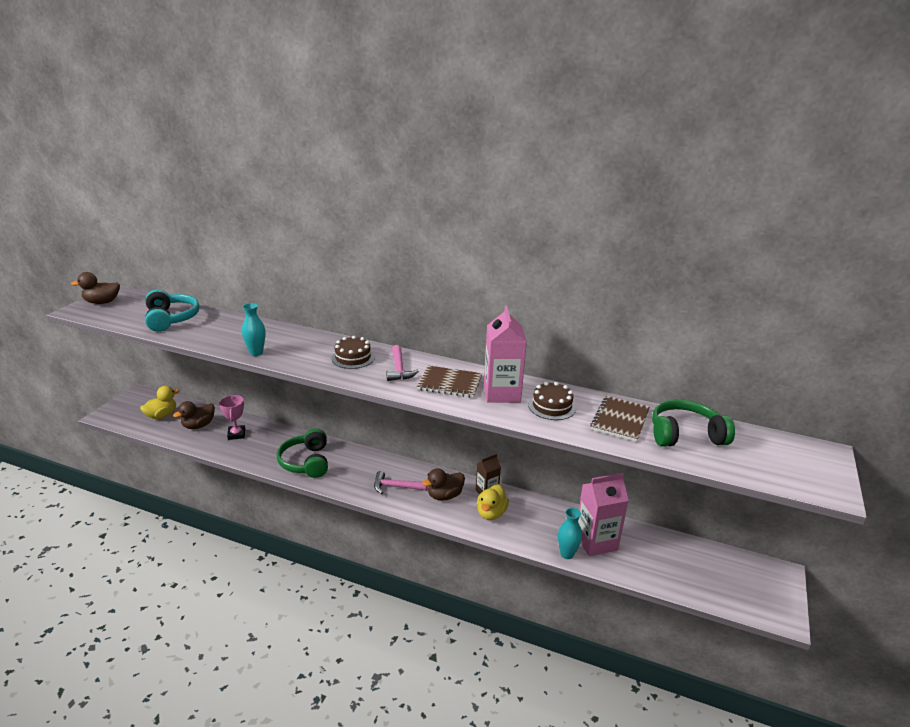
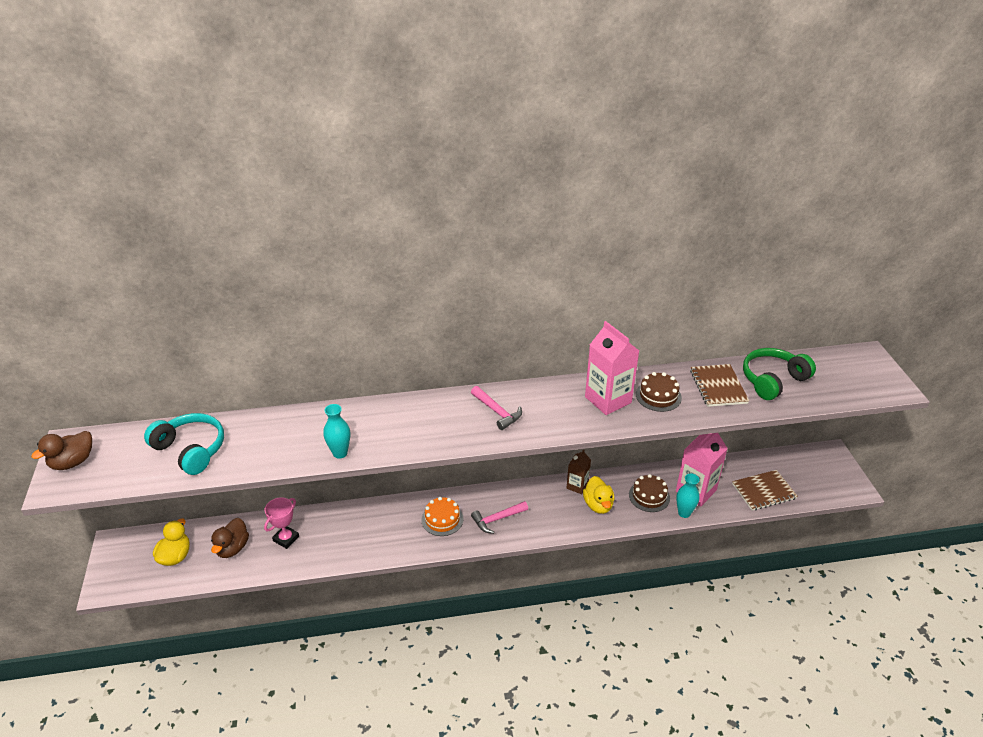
camera: 30 degrees left, 10 degrees up
(236, 434) = (286, 539): pink trophy -> pink trophy turned 75 degrees clockwise
(306, 462) = (389, 535): green headphones -> none
(353, 358) = (441, 417): brown cake -> brown cake (649, 496)
(354, 468) = (442, 519): none -> orange cake
(444, 496) = (546, 507): brown duck -> none
(450, 383) = (556, 408): brown notebook -> brown notebook (764, 491)

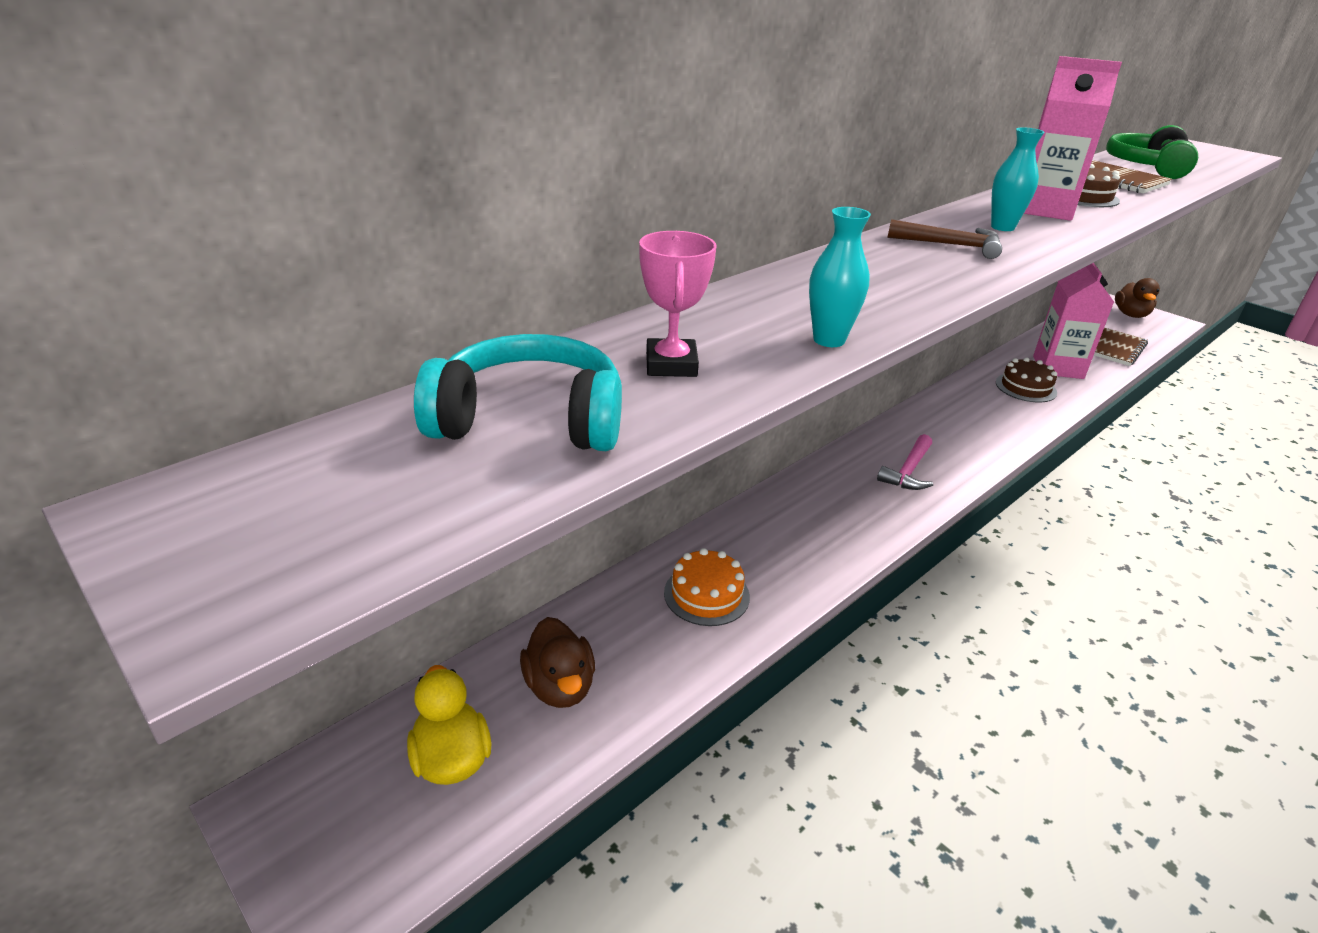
camera: 35 degrees left, 5 degrees down
(72, 462) = (217, 543): brown duck -> brown duck (1130, 315)
(286, 539) = (643, 625): pink trophy -> pink trophy (671, 365)
(442, 519) = (842, 499): orange cake -> orange cake (706, 594)
(497, 412) = (951, 245): pink hammer -> brown hammer
(577, 486) = (943, 404): brown carton -> none
(598, 505) = (992, 414): yellow duck -> none
(684, 513) = (1079, 390): turquoise vase -> turquoise vase (1002, 227)

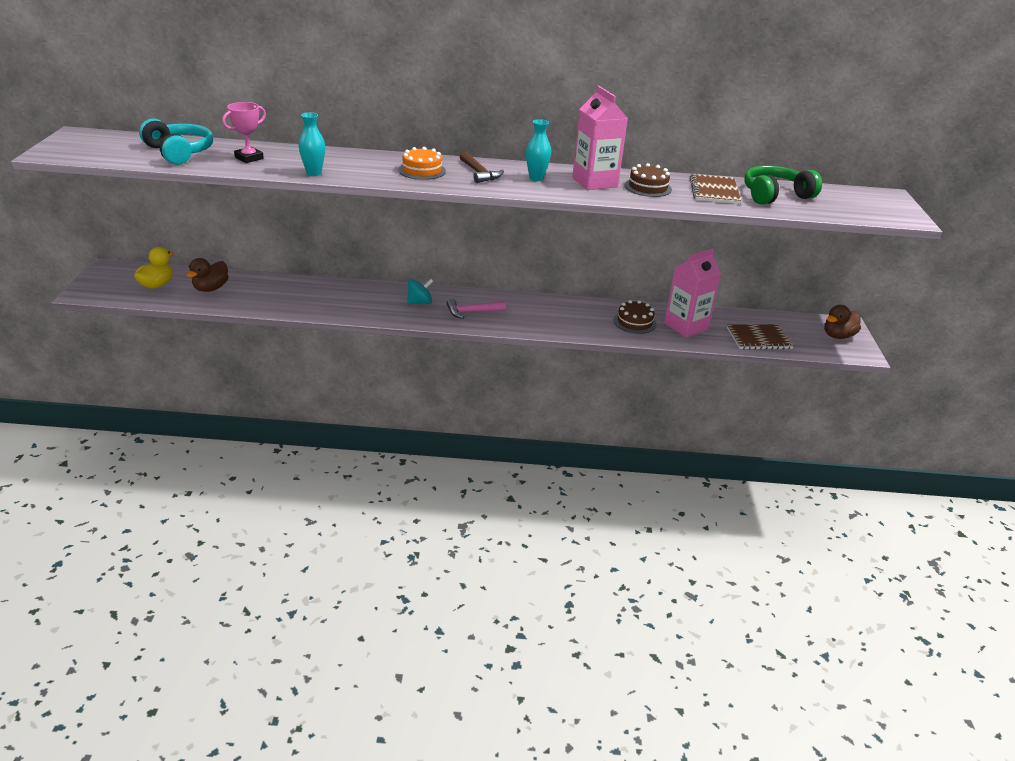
camera: 45 degrees right, 0 degrees up
(706, 594) = (300, 296): orange cake -> orange cake (422, 170)
(842, 496) = (420, 302): none -> turquoise spinning top

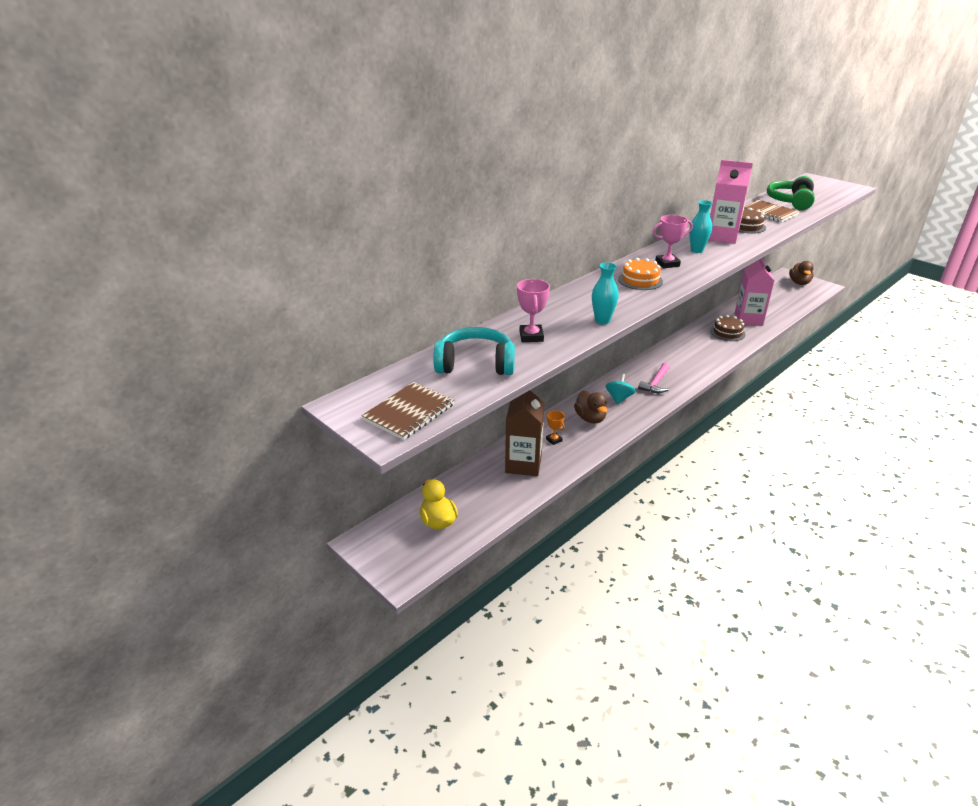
camera: 45 degrees left, 0 degrees up
(211, 288) = (482, 491): brown duck -> brown duck (590, 418)
(265, 292) = (523, 464): none -> brown carton
(315, 294) = (554, 440): none -> orange trophy
(479, 173) = (667, 264): brown hammer -> pink trophy
(759, 338) = (783, 305): brown notebook -> brown notebook (409, 412)

